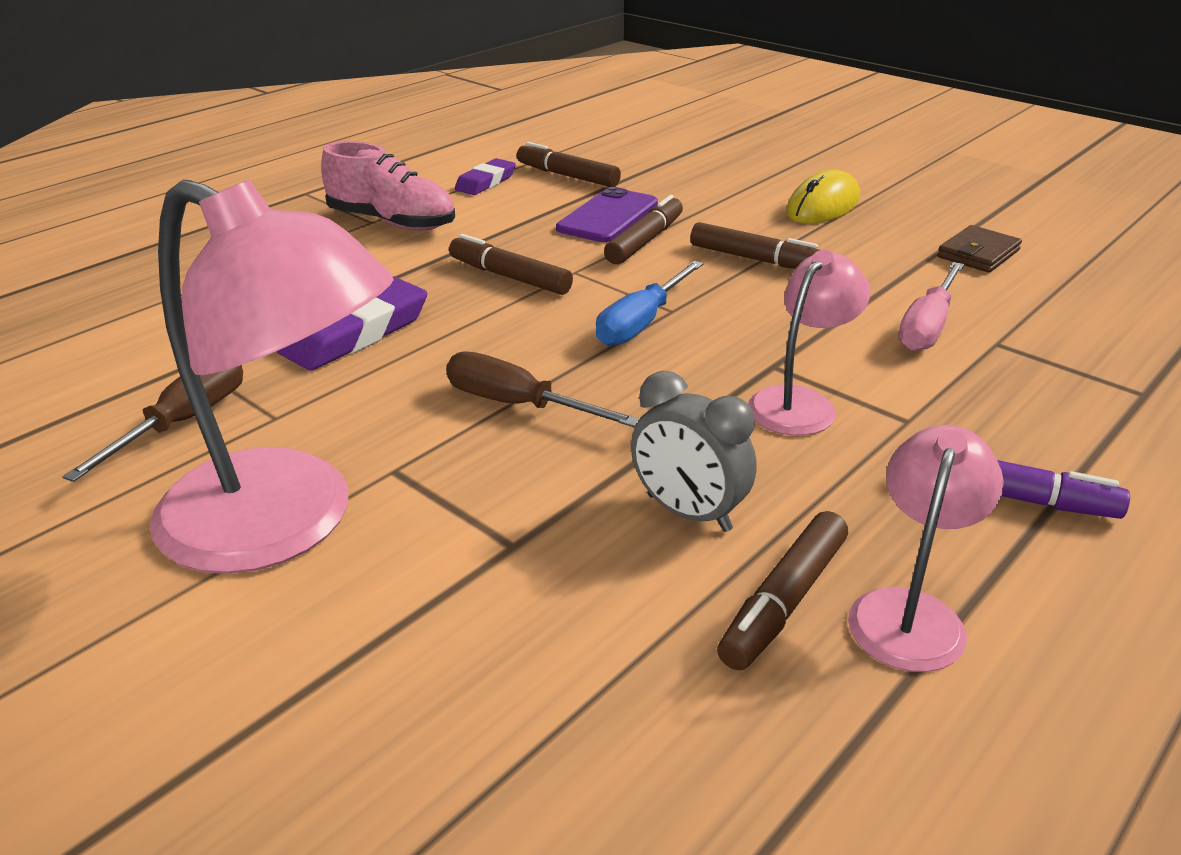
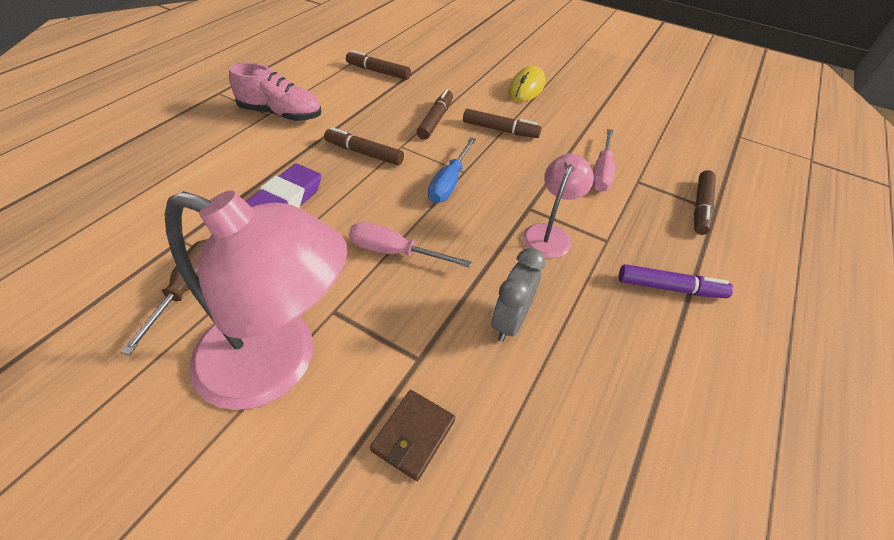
camera: 15 degrees left, 15 degrees up
(486, 182) = (330, 79): purple eraser -> none
(518, 405) = (394, 252): brown screwdriver -> pink screwdriver
(608, 216) = (410, 102): purple phone -> none
(688, 513) = (510, 321): grey clock -> grey clock turned 90 degrees clockwise
(784, 601) = (575, 378): brown marker -> brown marker (701, 207)
(911, 612) = (640, 375): pink lamp -> none
(978, 254) = (614, 118): brown wallet -> brown wallet (413, 435)

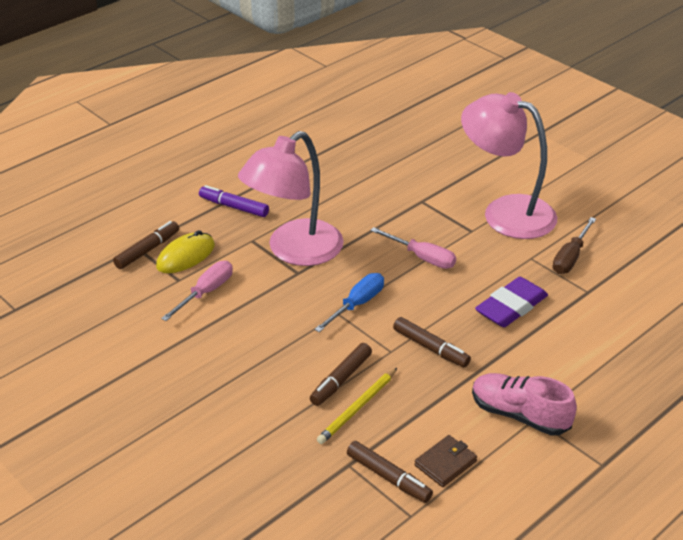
camera: 160 degrees left, 10 degrees down
(413, 435) = (433, 175): brown wallet -> brown wallet (445, 463)
(414, 104) = (357, 408): none -> yellow pencil
(500, 130) = (274, 355): brown marker -> none
(510, 321) = (357, 208): grey clock -> none
(526, 88) = (200, 415): yellow mouse -> yellow mouse (186, 256)
(549, 234) = (294, 251): pink lamp -> pink lamp, size x1.92

